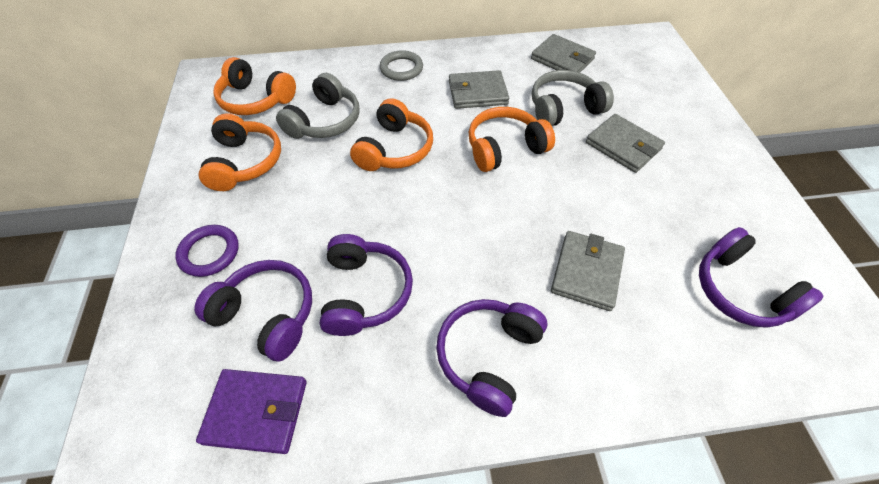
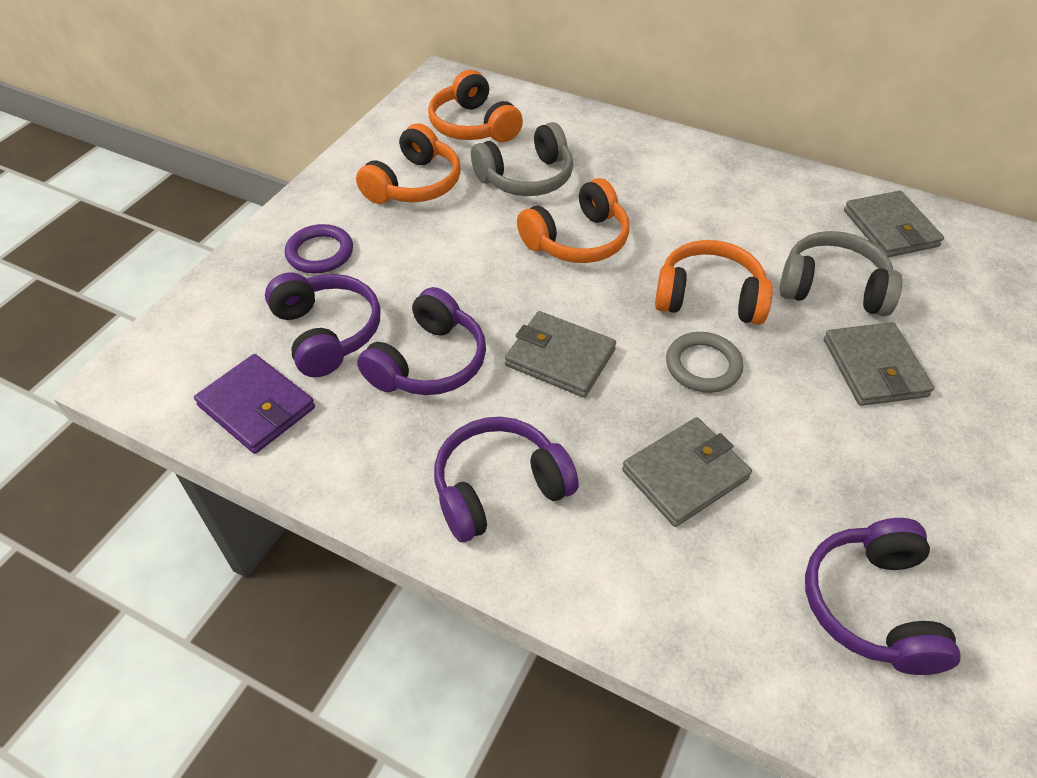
camera: 35 degrees right, 5 degrees down
(401, 68) = (661, 156): grey ring -> grey ring (703, 366)
(477, 93) = (732, 221): grey wallet -> grey wallet (560, 357)

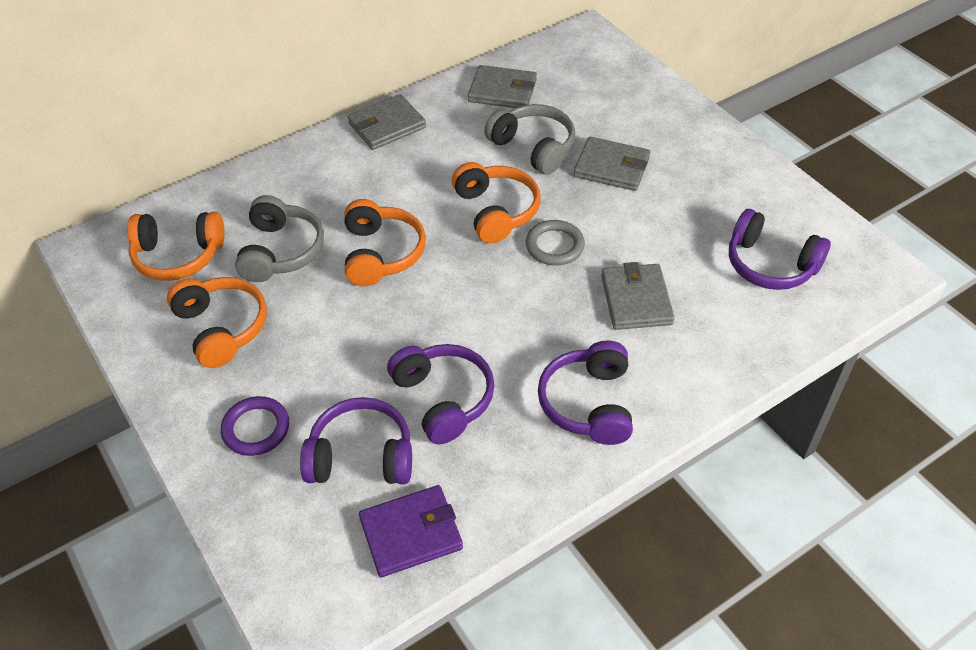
camera: 60 degrees left, 0 degrees up
(560, 357) = (494, 318): grey wallet -> grey wallet (387, 125)
(709, 297) = (496, 211): orange headphones -> orange headphones turned 120 degrees clockwise
(833, 288) = (533, 147): grey headphones -> grey headphones turned 90 degrees clockwise

